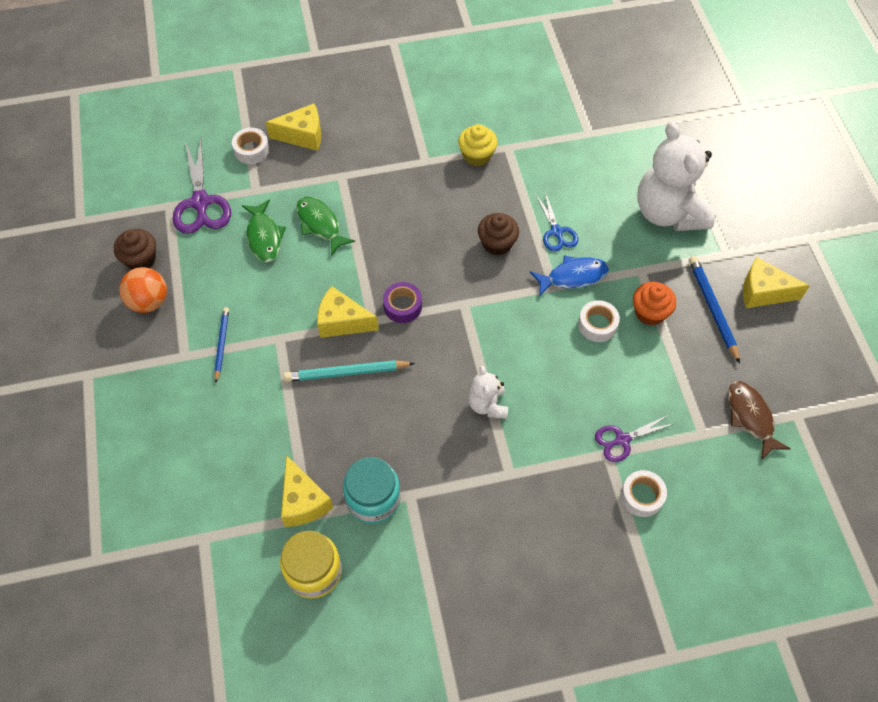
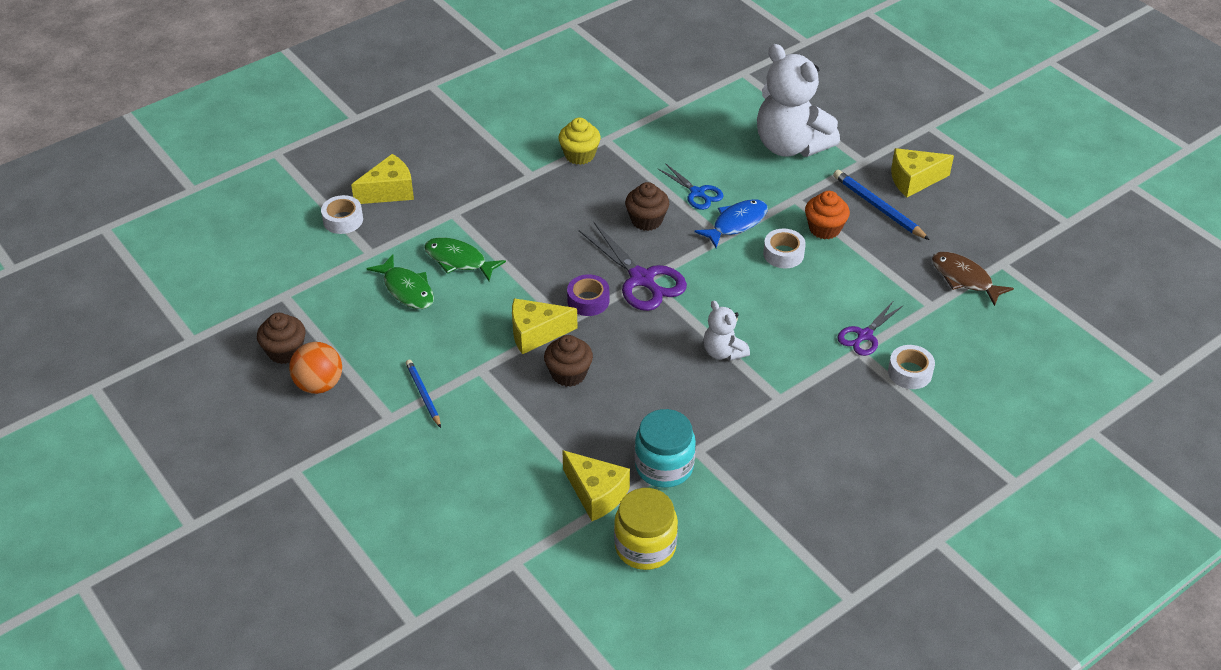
camera: 25 degrees left, 15 degrees down
(201, 202) = (318, 282): purple scissors -> purple scissors (641, 279)
(346, 373) = (568, 374): turquoise pencil -> brown cupcake

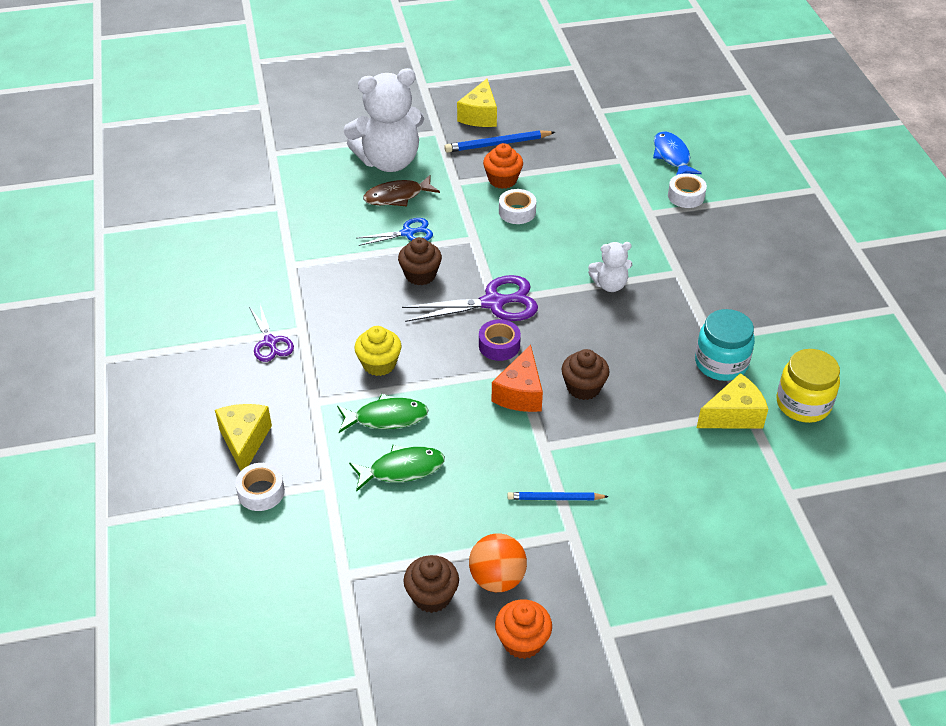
camera: 65 degrees left, 0 degrees up
(263, 419) = (522, 641): none -> orange cupcake
(459, 260) = (386, 418): green fish -> green fish turned 150 degrees counterclockwise
(536, 333) = (520, 393): yellow cheese -> orange cheese
(579, 155) = (299, 288): yellow cupcake -> yellow cupcake (379, 364)
(736, 223) = (462, 224): blue fish -> blue fish (672, 156)
(864, 335) = (634, 203): purple scissors -> purple scissors (270, 342)
(964, 279) = (604, 133): brown fish -> brown fish (397, 196)

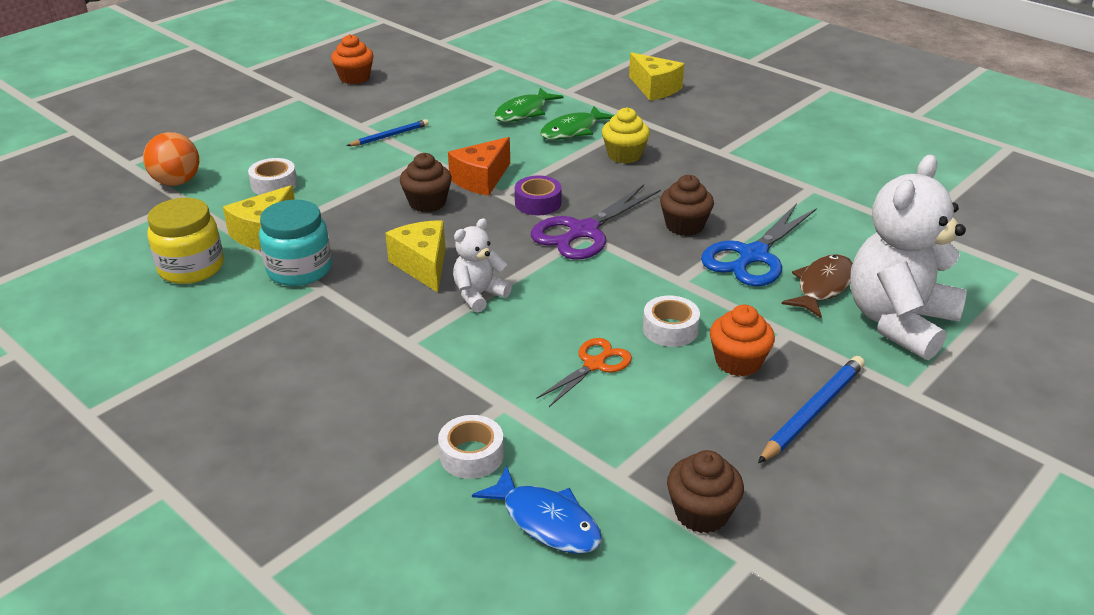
camera: 145 degrees right, 10 degrees down
(261, 492) = (605, 75): white tape -> white tape (274, 184)
(270, 342) = (731, 136): purple scissors -> none
(407, 233) = (753, 256): blue scissors -> blue scissors, size x1.66
(432, 596) = (433, 75): brown cupcake -> brown cupcake (701, 513)
(480, 115) = (901, 448): yellow cheese -> yellow cheese (423, 265)
(497, 579) = (396, 92): orange ball -> orange ball (177, 182)
(520, 393) = (481, 180): orange cheese -> orange cheese turned 120 degrees counterclockwise
(581, 211) = (594, 365): none -> orange scissors

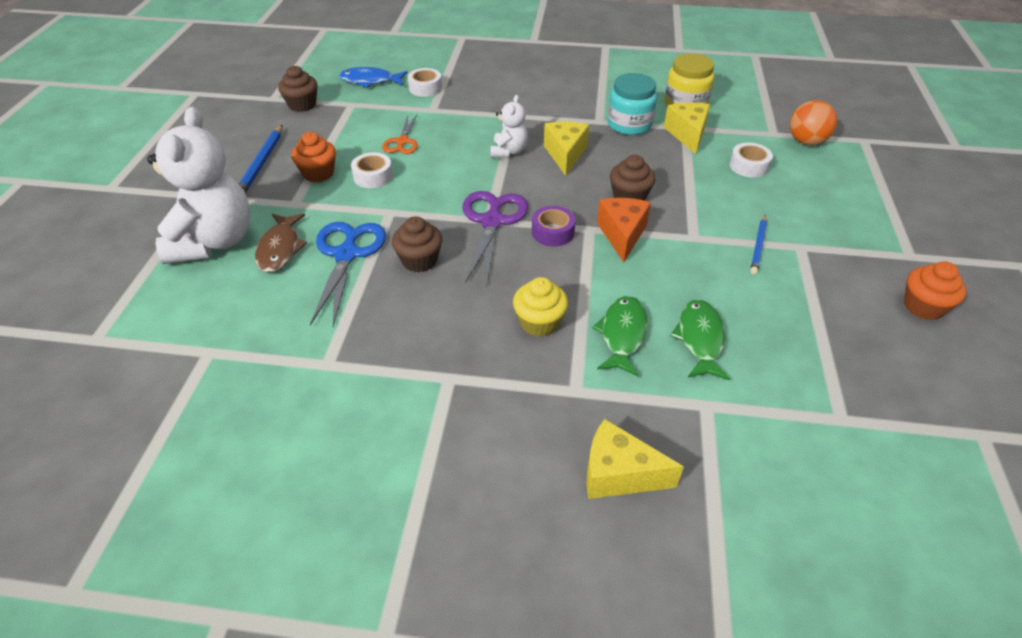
camera: 145 degrees right, 10 degrees up
(423, 265) = (565, 154): yellow cheese -> yellow cheese turned 120 degrees counterclockwise

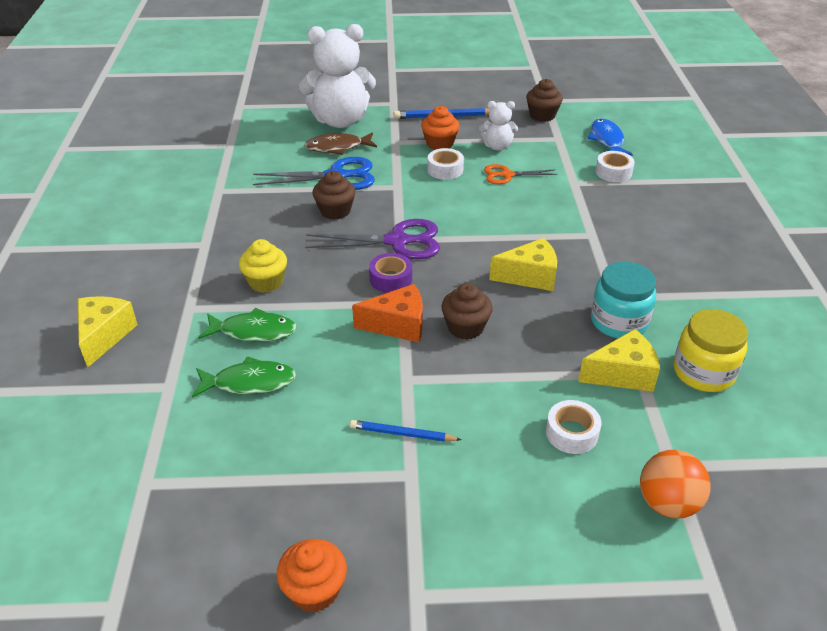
camera: 80 degrees right, 5 degrees down
(508, 151) = (518, 238): white teddy bear -> white teddy bear (497, 146)

